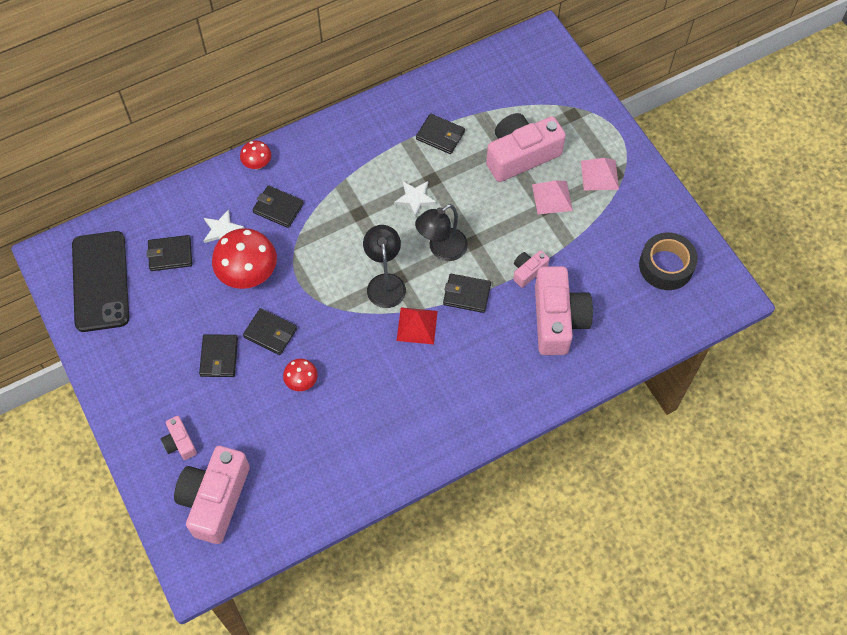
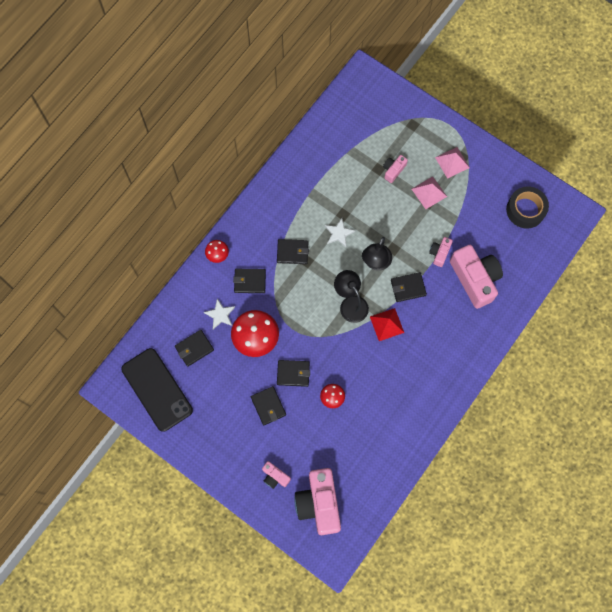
camera: 25 degrees left, 10 degrees up
(440, 135) = (332, 179): black wallet -> black wallet (292, 252)
(521, 155) = (393, 170): pink camera -> pink camera, size x0.47

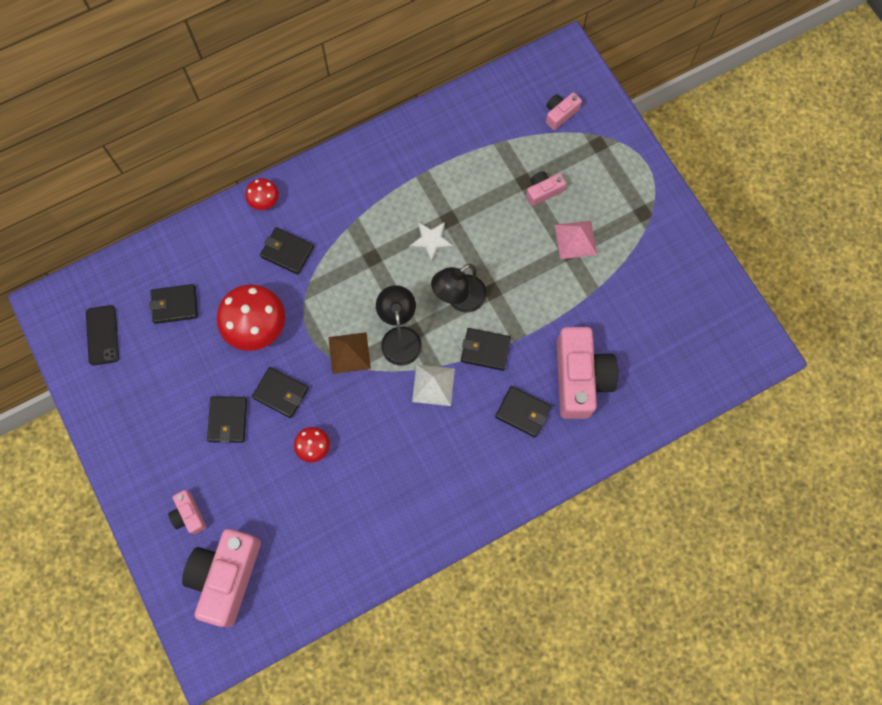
camera: 25 degrees right, 0 degrees up
(157, 389) = (102, 335): black phone -> black phone, size x0.53
(220, 315) = (228, 277): white star -> none
(292, 252) = (360, 239): black wallet -> black wallet (522, 412)
(323, 328) = (349, 353): none -> brown pyramid
(387, 324) = (433, 385): red pyramid -> white pyramid
(439, 253) = (549, 324): pink camera -> pink camera (560, 114)
(452, 162) = (626, 214): pink pyramid -> none
(525, 210) = (694, 318): black tape -> none

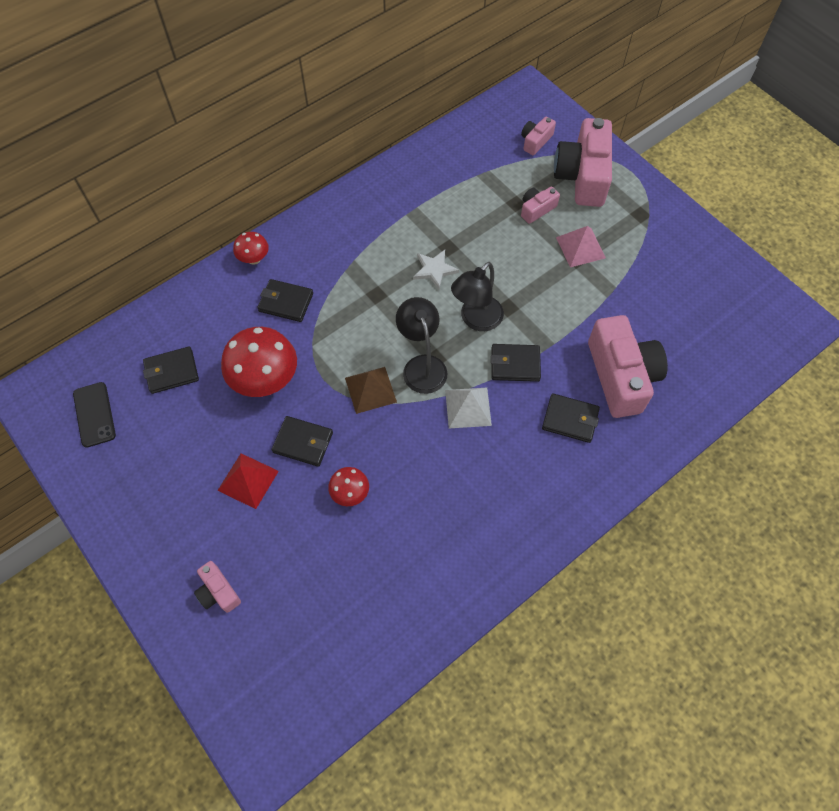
camera: 10 degrees left, 10 degrees down
(226, 576) = (273, 655): pink camera -> pink camera (582, 176)
(228, 420) = (248, 480): black wallet -> red pyramid

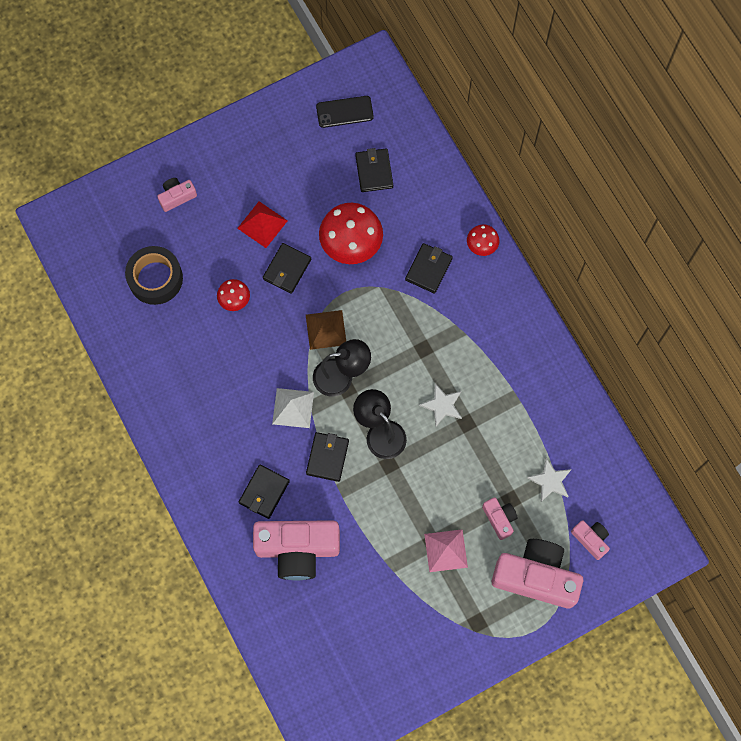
camera: 100 degrees right, 10 degrees up
(334, 595) = (155, 278): none -> black tape
(489, 176) = (550, 481): none -> white star

